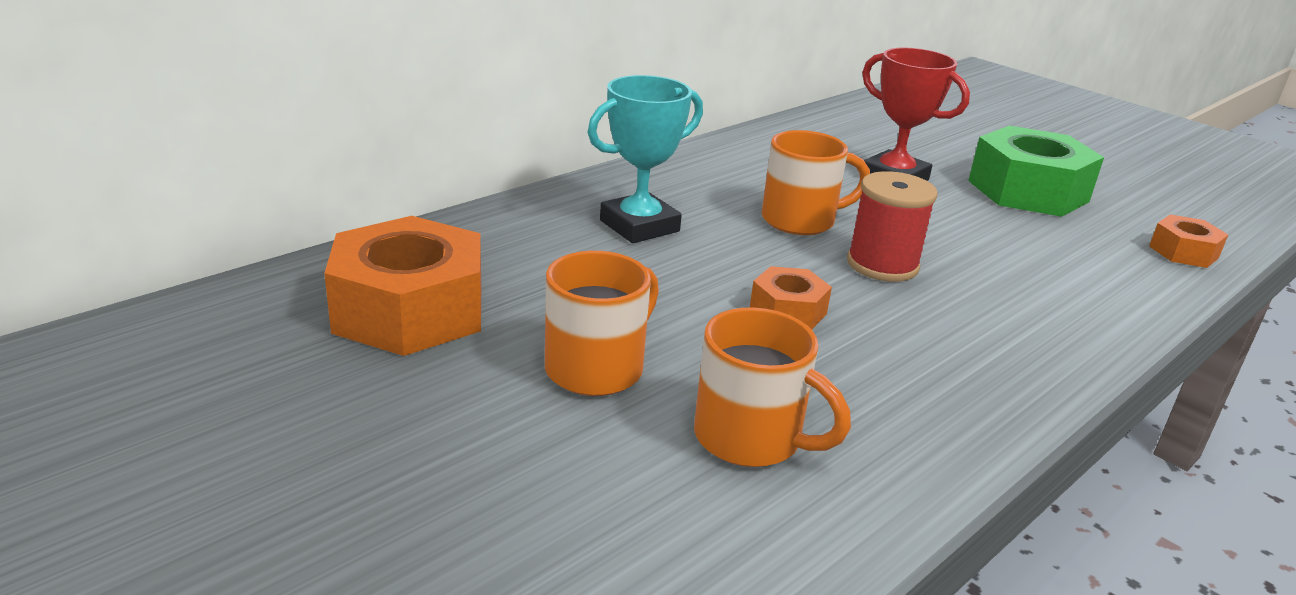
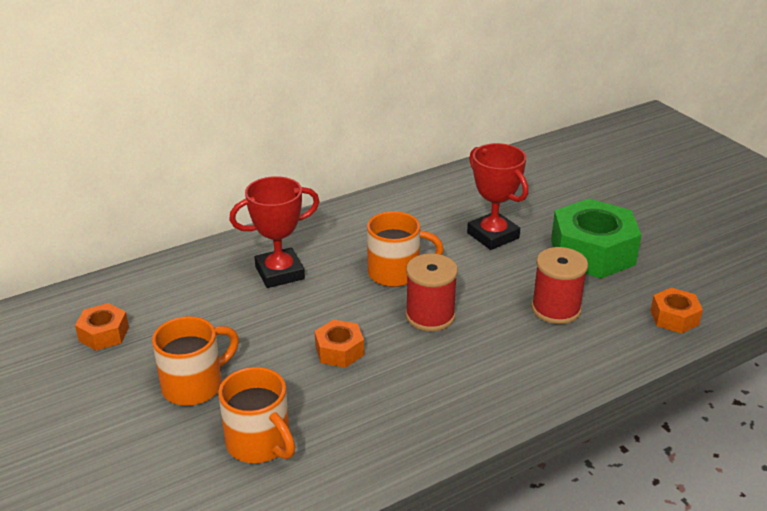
camera: 15 degrees right, 5 degrees up
(409, 310) = (104, 334): orange nut -> orange nut, size x0.50
(639, 226) = (279, 273): turquoise trophy -> red trophy
(1036, 250) = (556, 309): none -> red spool

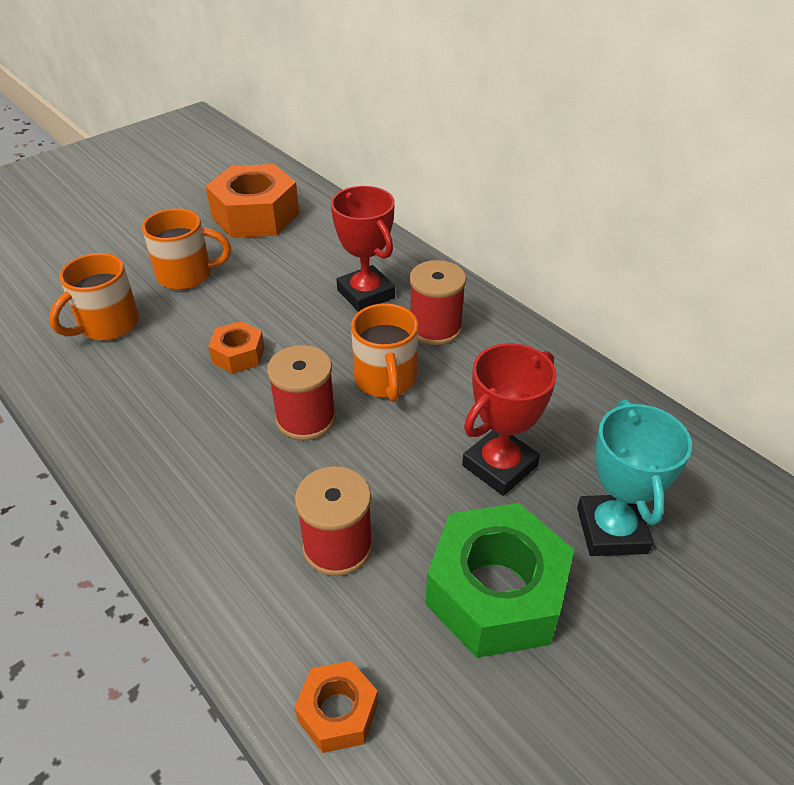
camera: 80 degrees right, 10 degrees up
(104, 334) = (255, 215): orange nut -> orange nut, size x1.99
(195, 385) = (187, 275): orange mug -> orange mug turned 45 degrees counterclockwise
(340, 243) = (435, 328): none -> red spool
(549, 205) = (611, 530): none -> turquoise trophy

